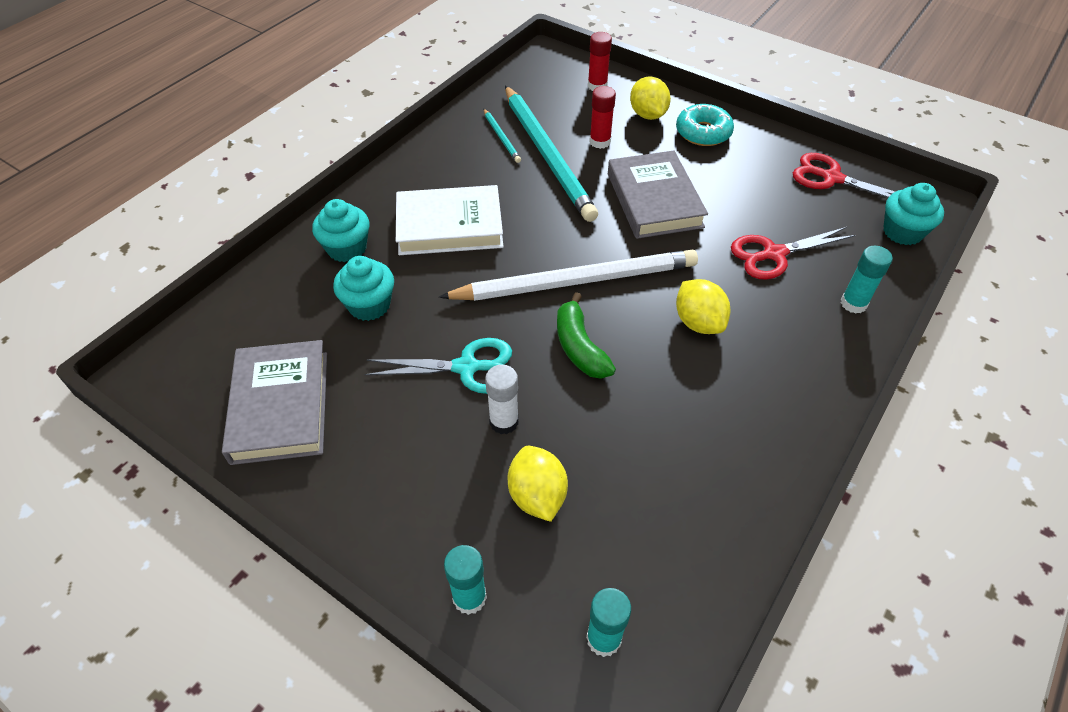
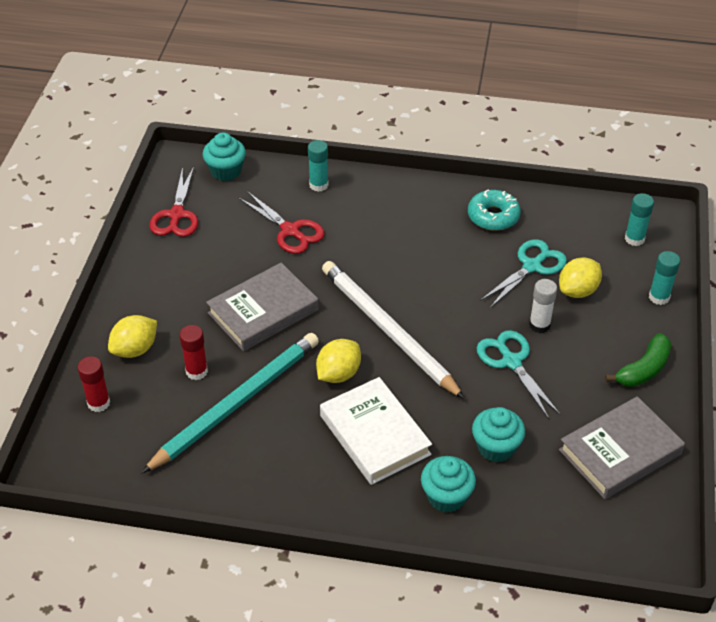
camera: 115 degrees left, 5 degrees down
(501, 137) = (226, 449): turquoise pencil -> none
(579, 347) = (451, 308): green banana -> green banana (643, 369)
(609, 464) = (532, 266): none -> turquoise scissors
(698, 322) = (386, 254): yellow lemon -> yellow lemon (338, 374)
(703, 132) = (147, 304): turquoise donut -> turquoise donut (493, 216)

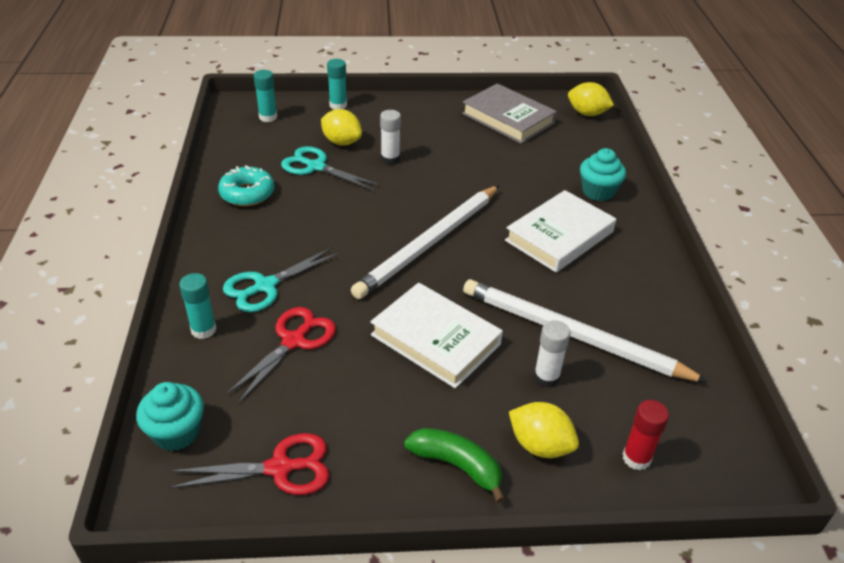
camera: 105 degrees left, 5 degrees down
(196, 371) = (546, 377): red glue stick -> white glue stick
(236, 403) = (573, 335): turquoise pencil -> white pencil
(263, 311) = (435, 339): grey book -> white book
(338, 374) = (499, 268): yellow lemon -> yellow lemon (587, 113)
(496, 447) = (535, 172): turquoise cupcake -> none
(511, 361) = (439, 170): turquoise scissors -> turquoise scissors (265, 286)
(643, 369) = (421, 110): green banana -> green banana (457, 465)

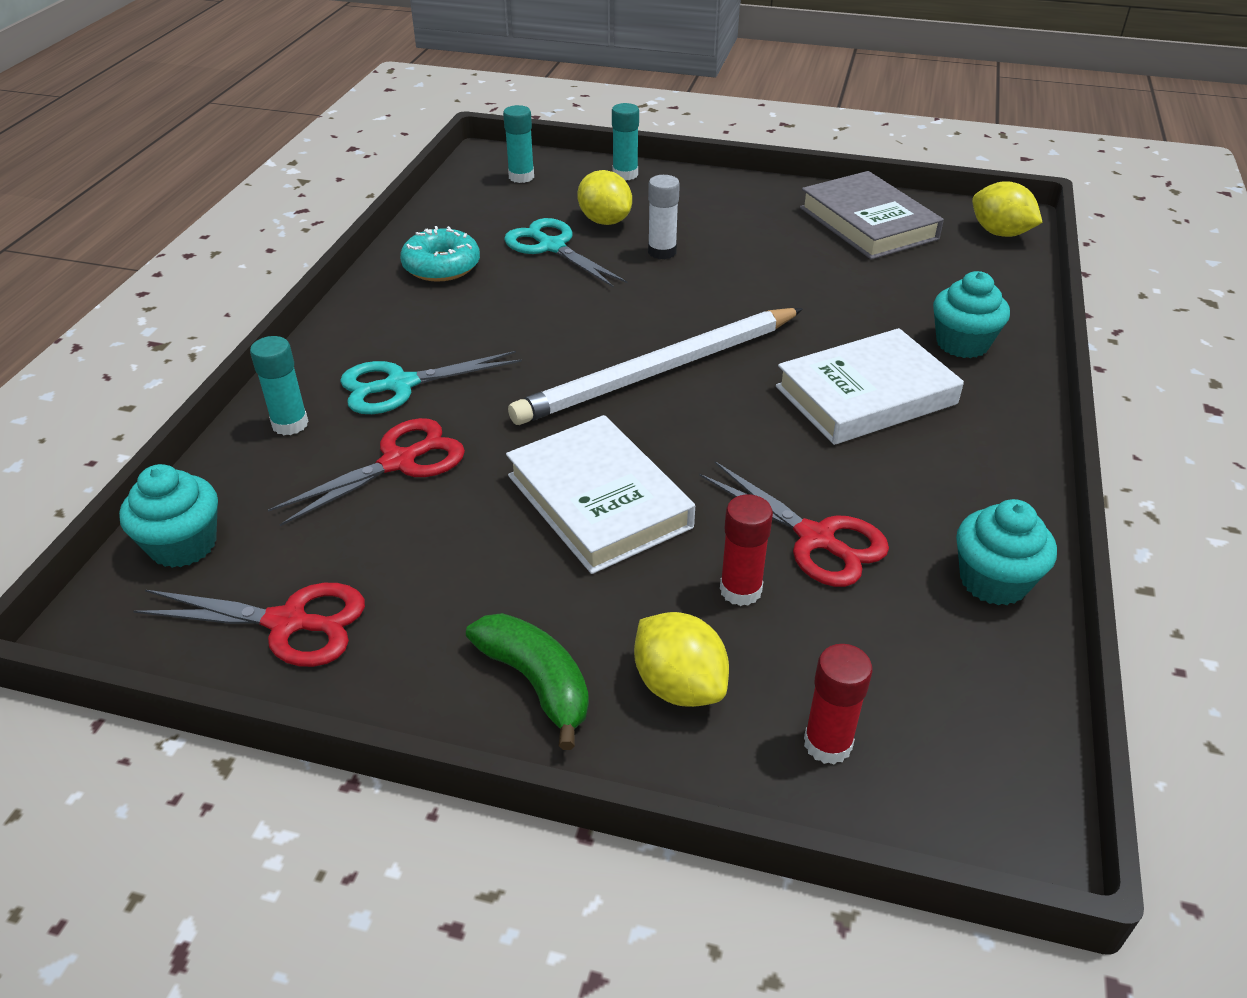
camera: 20 degrees right, 0 degrees up
(546, 377) = (740, 590): white glue stick -> red glue stick
(573, 335) = (815, 539): white pencil -> red scissors
(679, 338) = (993, 581): none -> turquoise cupcake

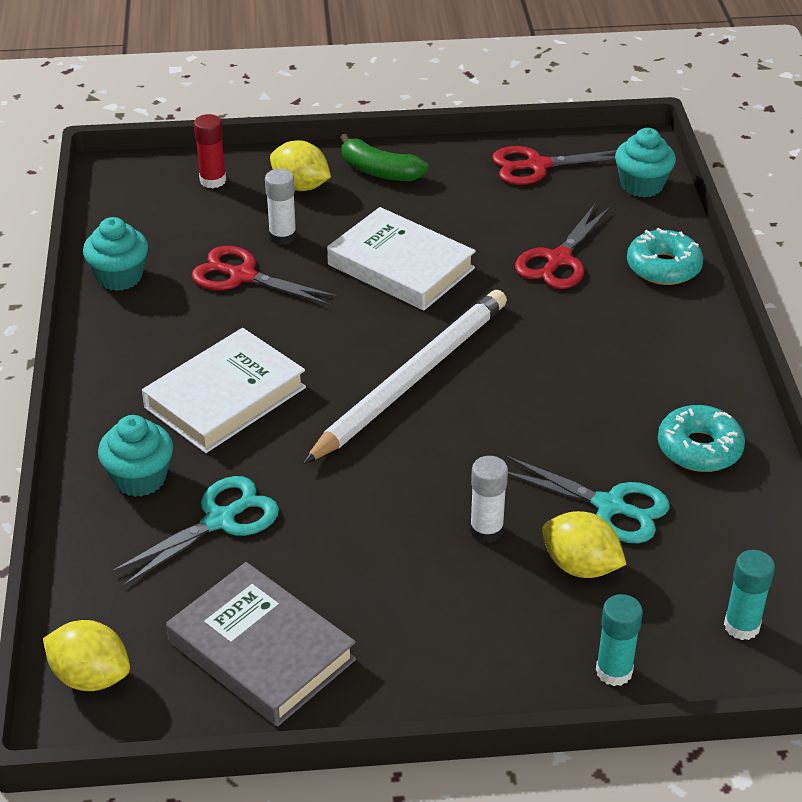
camera: 160 degrees right, 0 degrees up
(290, 424) = (663, 267): turquoise glue stick -> turquoise donut
(400, 385) = (614, 315): turquoise scissors -> turquoise scissors (220, 520)
(740, 590) = (282, 237): red glue stick -> white glue stick

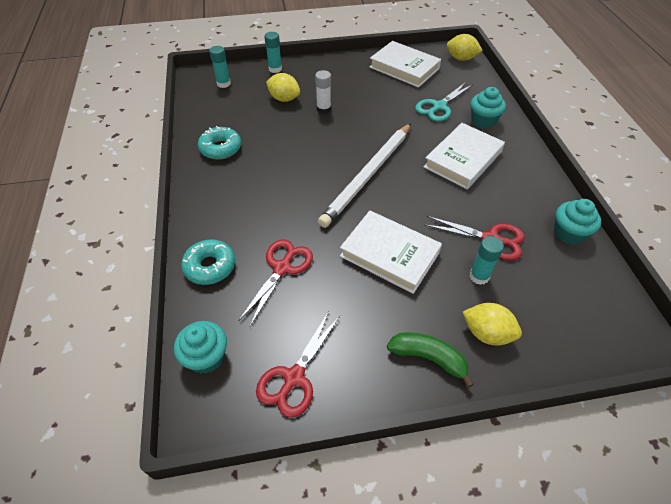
camera: 175 degrees right, 10 degrees up
(213, 180) = (560, 335): red glue stick -> none
(261, 650) = (404, 68): grey book -> white book
(282, 237) = (479, 276): white glue stick -> turquoise glue stick
(537, 165) = (294, 377): red scissors -> red scissors turned 135 degrees clockwise
(609, 506) = (269, 121): turquoise scissors -> none

